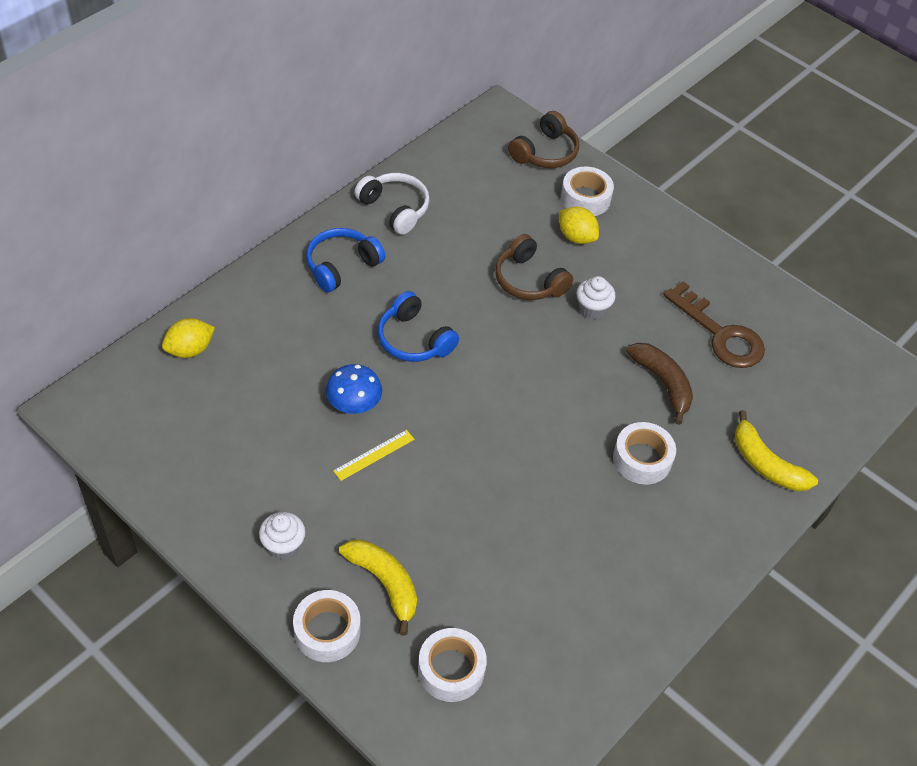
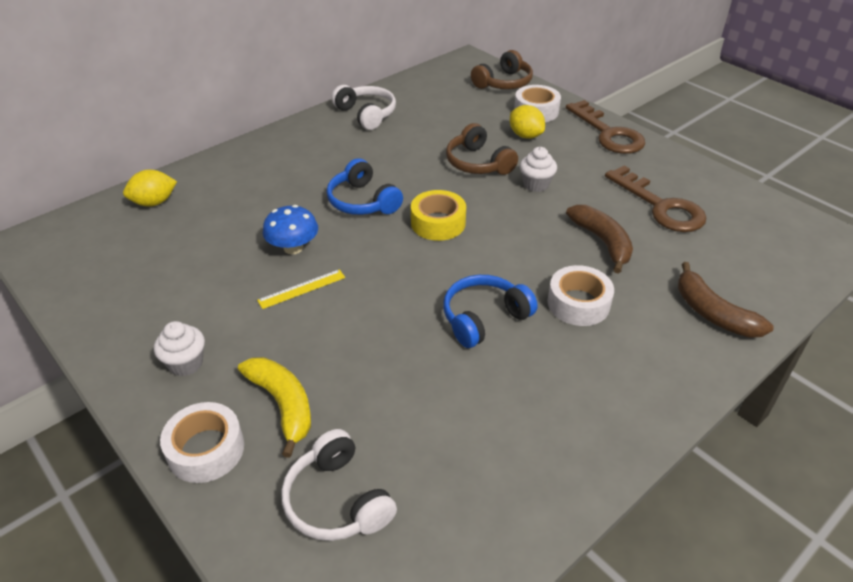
camera: 10 degrees right, 10 degrees down
(341, 266) = (310, 149): blue headphones -> blue headphones (484, 318)
(451, 670) = (337, 500): white tape -> white headphones
(496, 365) = (438, 223): none -> yellow tape
(666, 231) = (608, 133): none -> brown key
(766, 464) = (712, 313): yellow banana -> brown banana

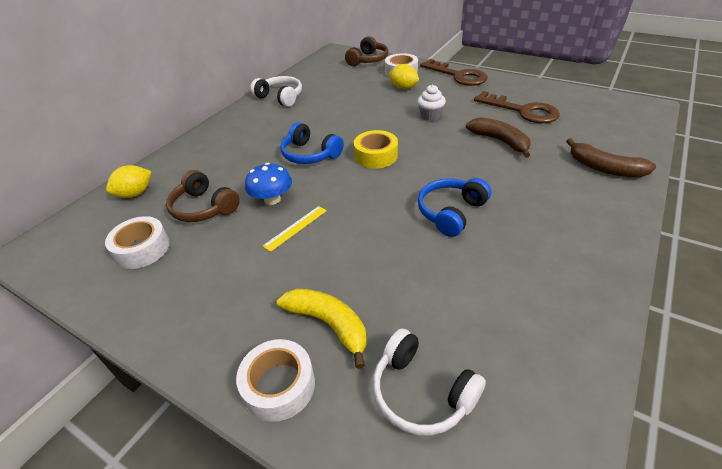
camera: 15 degrees left, 0 degrees up
(186, 363) = (223, 315): white cupcake -> none
(478, 163) = (381, 111): brown headphones -> brown headphones (204, 208)
(578, 303) = (511, 185): white tape -> white tape (142, 249)

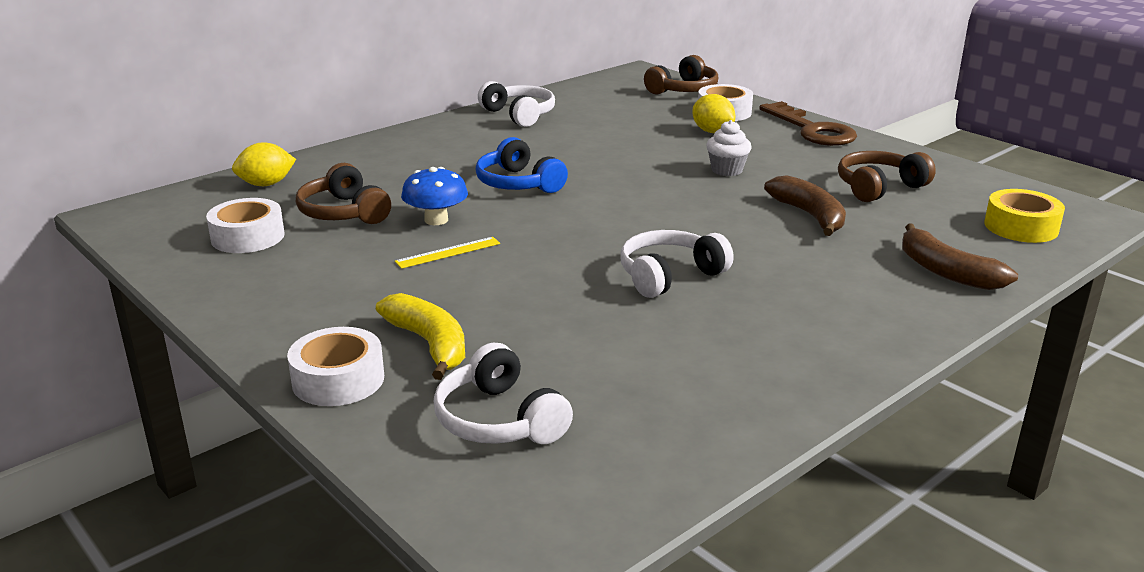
camera: 15 degrees right, 15 degrees down
(376, 156) = (610, 200): yellow tape -> yellow tape (1021, 227)
(451, 212) = (669, 276): blue headphones -> white headphones
(522, 111) = (878, 187): brown key -> brown headphones

